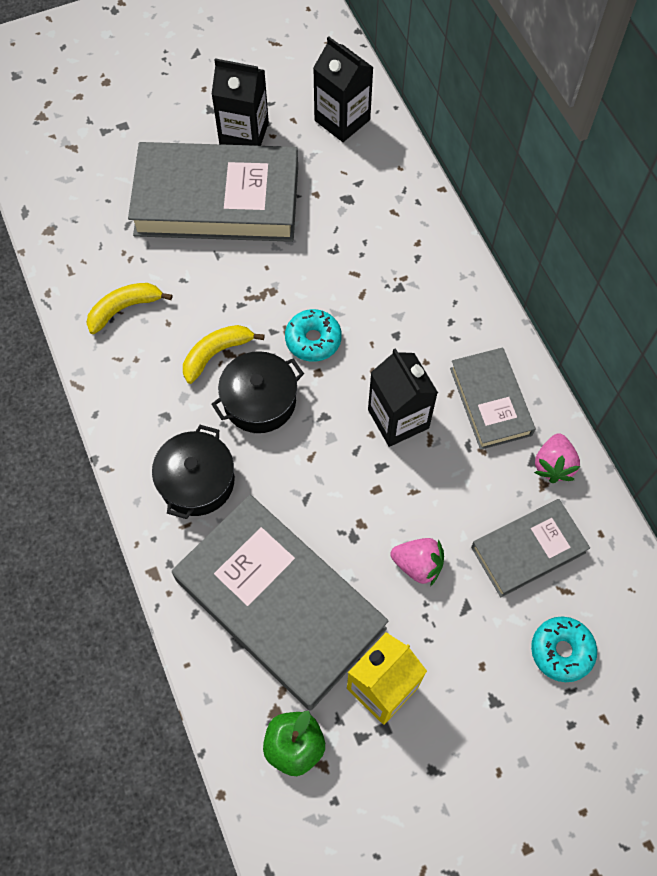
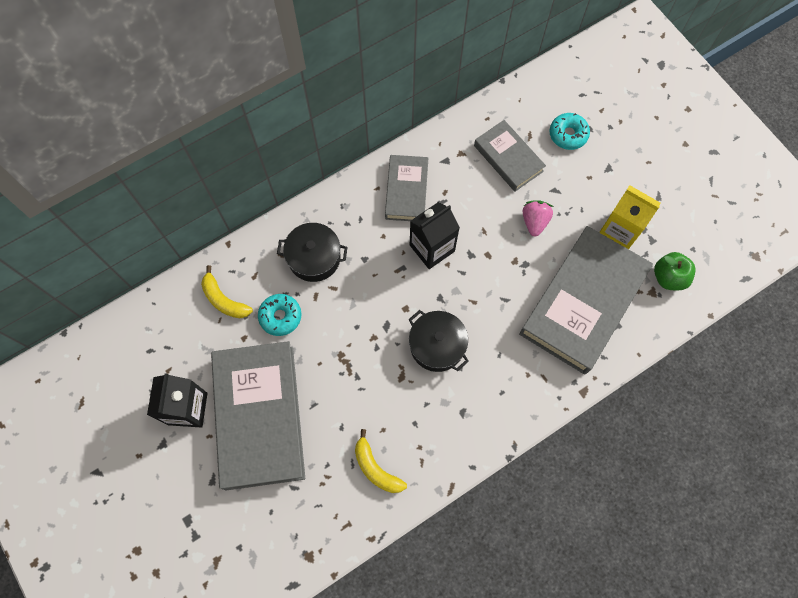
camera: 100 degrees left, 5 degrees up
(197, 481) = (509, 377): black pot -> black pot (314, 258)
(216, 354) = (403, 385): yellow banana -> yellow banana (224, 300)
(313, 340) = (379, 316): turquoise donut -> turquoise donut (280, 316)
(342, 120) = (165, 330): black carton -> none
(490, 401) = (406, 191): grey book -> grey book turned 60 degrees counterclockwise
(553, 465) = (446, 148): pink strawberry -> none

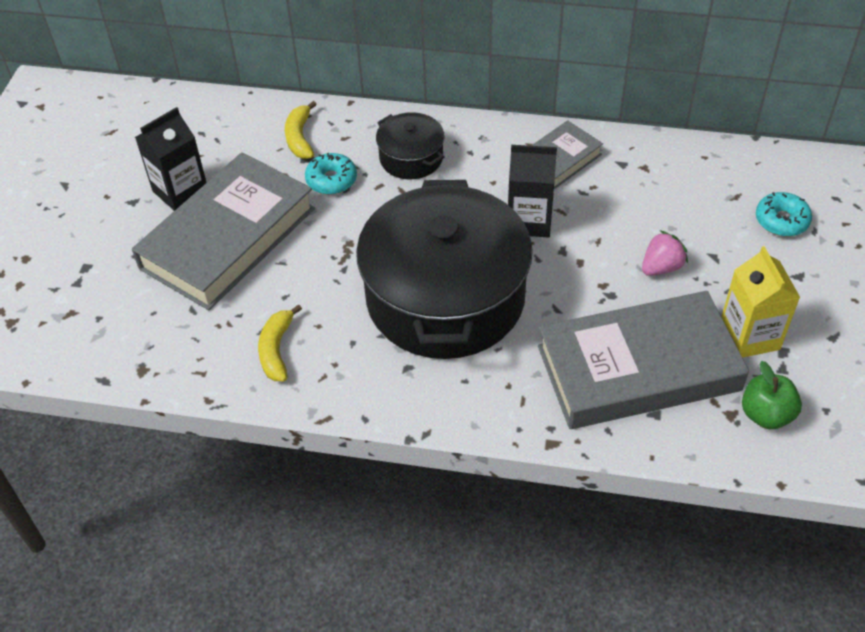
camera: 45 degrees right, 20 degrees down
(437, 345) = (445, 298): black pot -> black pot, size x2.23
(508, 158) = (691, 200): grey book -> none

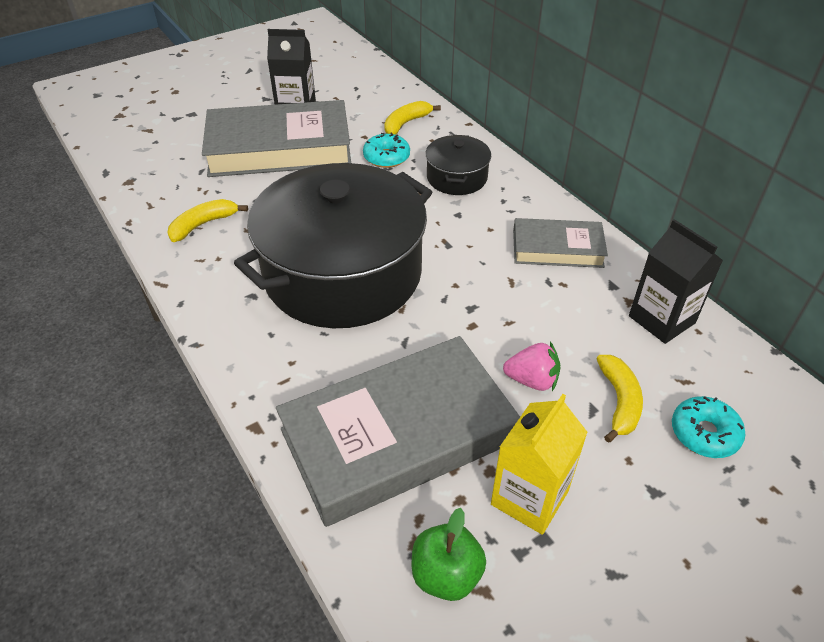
camera: 45 degrees right, 5 degrees down
(529, 220) = (477, 270): black carton -> black carton (661, 319)
(638, 368) = (398, 435): grey book -> grey book turned 60 degrees counterclockwise
(720, 239) = (619, 401): none -> yellow banana

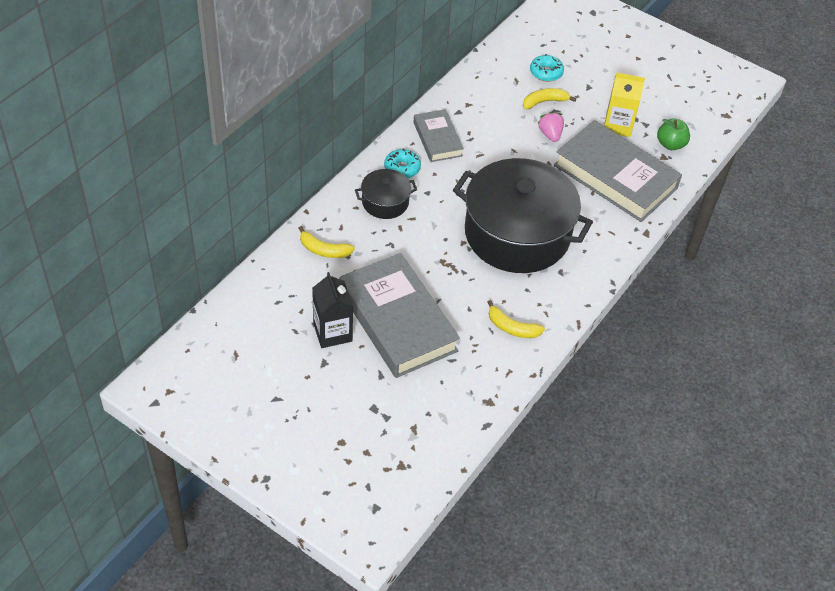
camera: 115 degrees left, 5 degrees up
(386, 157) = (378, 249): turquoise donut -> turquoise donut (402, 168)
(661, 319) = (476, 90): black carton -> none

